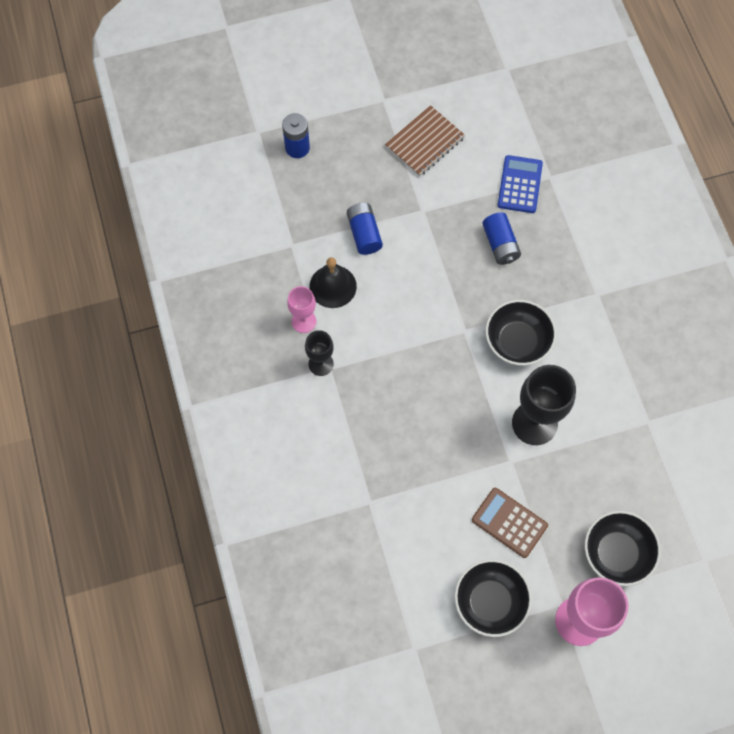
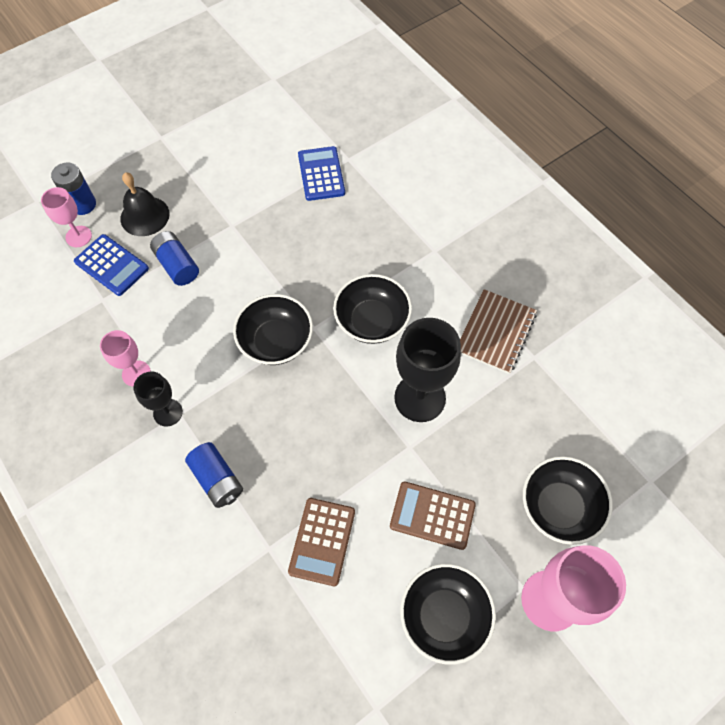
camera: 20 degrees left, 5 degrees down
(286, 178) = (78, 236): none -> pink goblet
(308, 215) = (112, 265): none -> blue calculator
(332, 286) = (158, 327): black bell -> black bell (145, 216)
(413, 511) = (322, 541): none -> brown calculator
(425, 142) = (214, 163): brown notebook -> brown notebook (495, 332)
(428, 332) = (276, 341): none -> black bowl
(500, 244) = (321, 234): blue battery -> blue battery (217, 479)

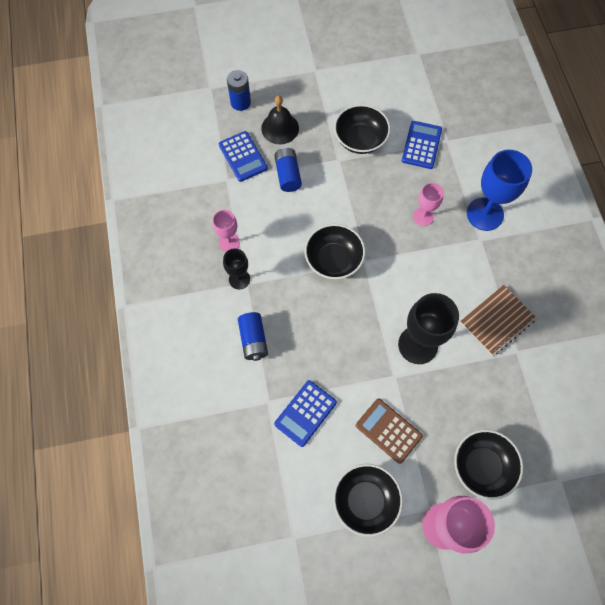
camera: 25 degrees right, 5 degrees up
(78, 236) = (228, 126): pink goblet -> pink goblet (423, 217)
(322, 541) = (305, 413): brown calculator -> blue calculator
(372, 321) = (409, 274): black bowl -> black bowl (360, 139)
(426, 221) = (485, 214): none -> blue goblet

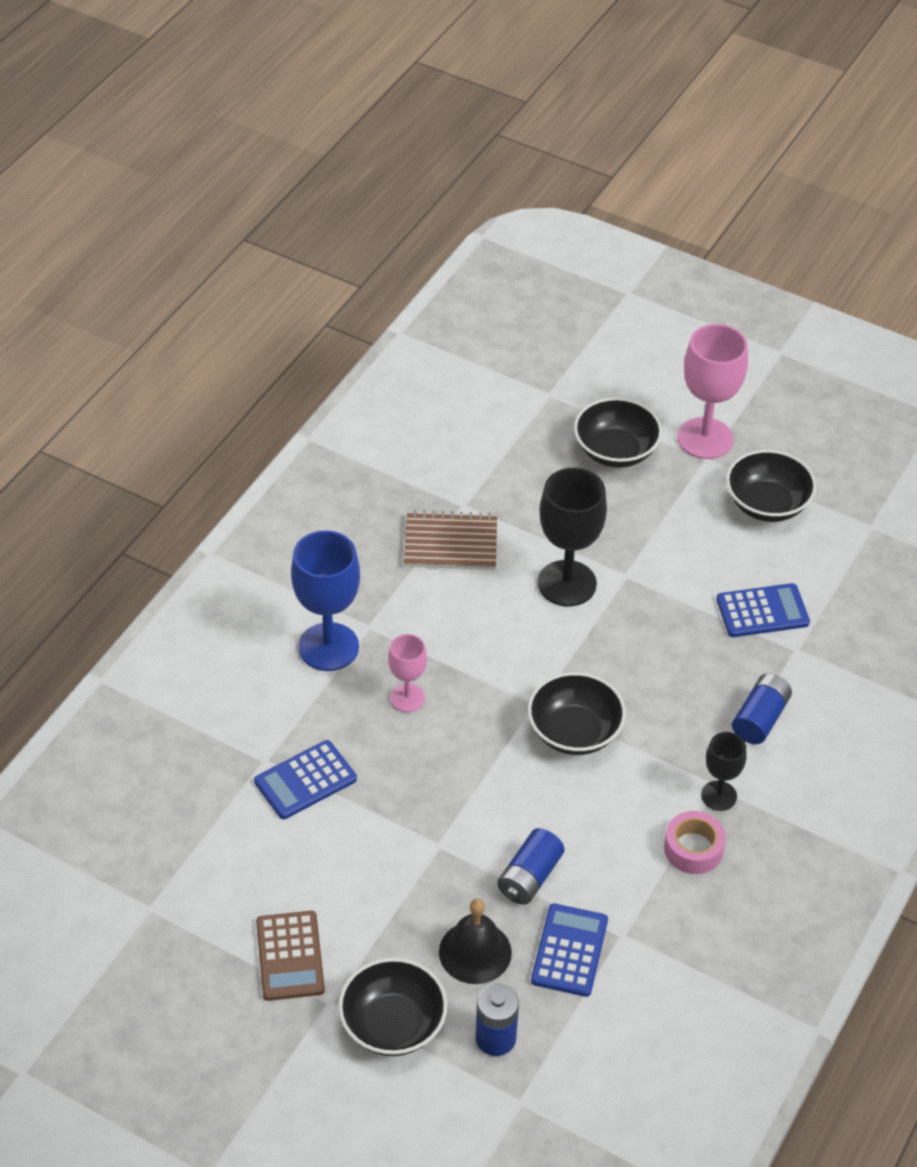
camera: 140 degrees left, 20 degrees down
(229, 242) = (693, 849): pink goblet -> pink tape
(360, 139) = (379, 849): black bowl -> black bowl (393, 1024)
(388, 430) = (683, 538): brown calculator -> brown calculator (290, 956)

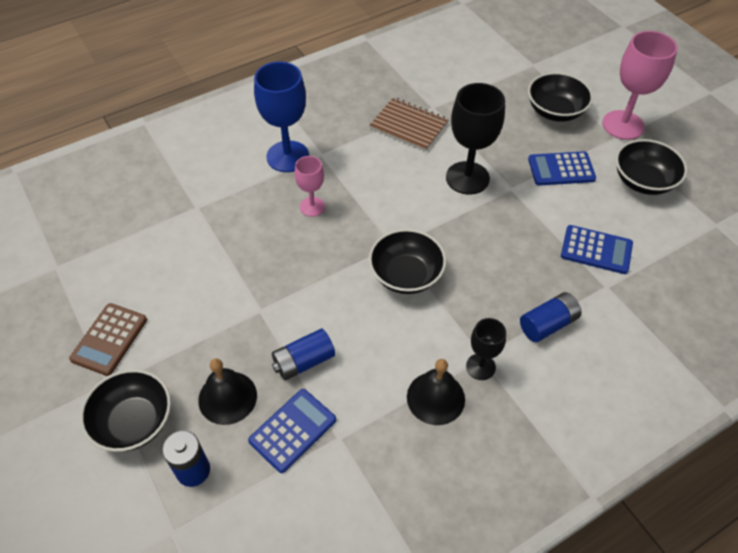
camera: 30 degrees right, 5 degrees up
(305, 780) = (210, 230): blue calculator -> blue calculator (561, 169)
(693, 849) = (435, 398): pink tape -> black bell

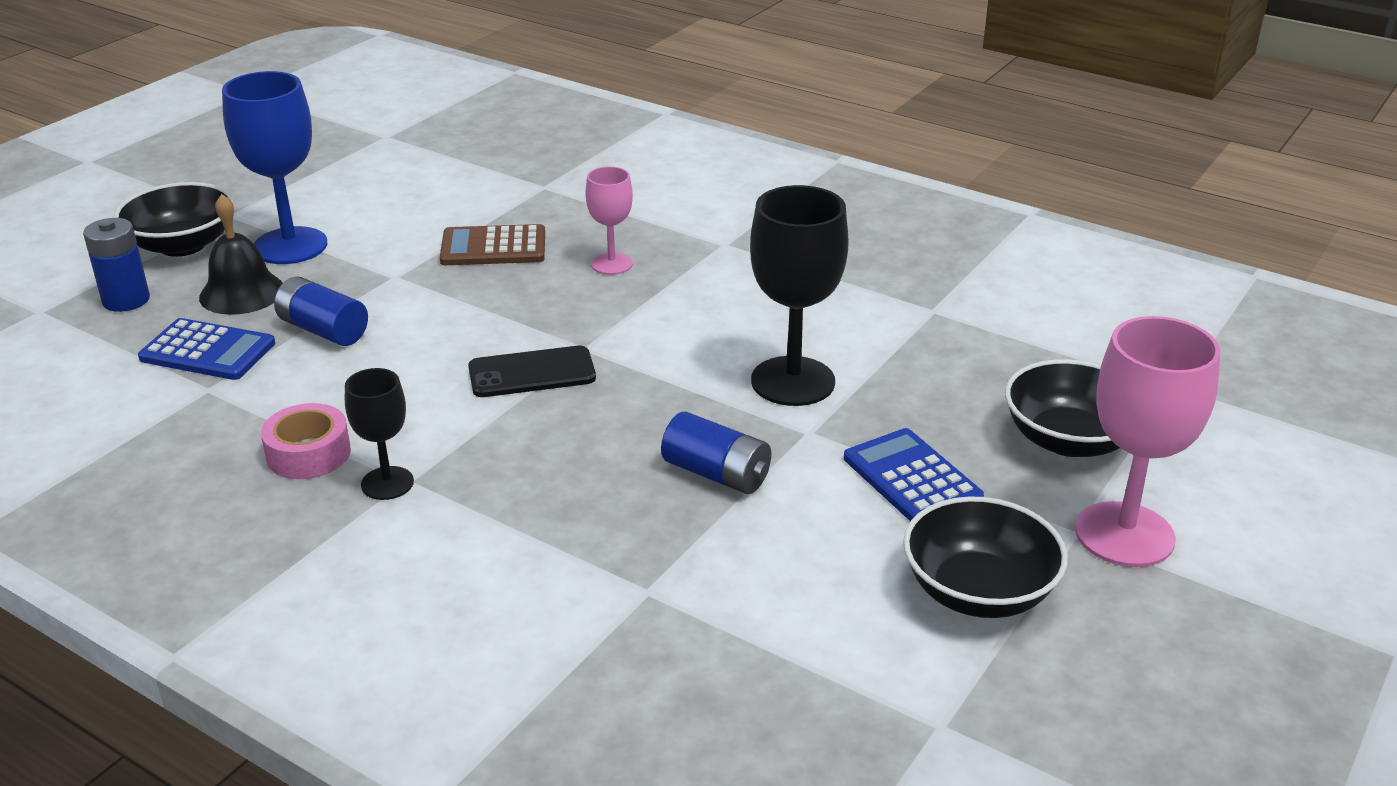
camera: 65 degrees right, 20 degrees down
(109, 339) = (295, 197): brown calculator -> brown calculator (493, 247)
(287, 156) = (695, 220): blue goblet -> blue goblet (290, 246)
(406, 275) = (532, 373): black bowl -> black phone
(409, 126) = (863, 299): brown notebook -> none
(435, 398) = (308, 453): black bell -> pink tape
(547, 324) = (514, 536): blue battery -> blue battery (716, 474)
(596, 250) = (732, 561): blue calculator -> none

